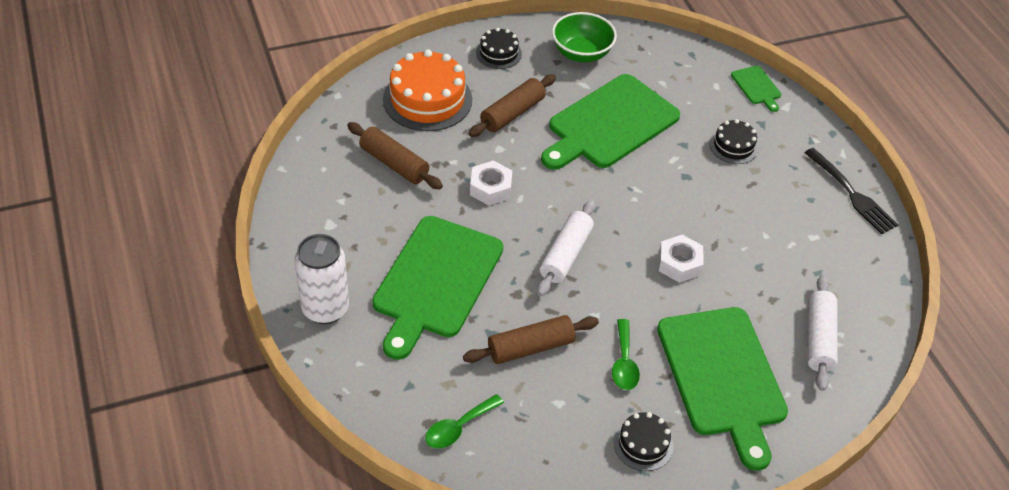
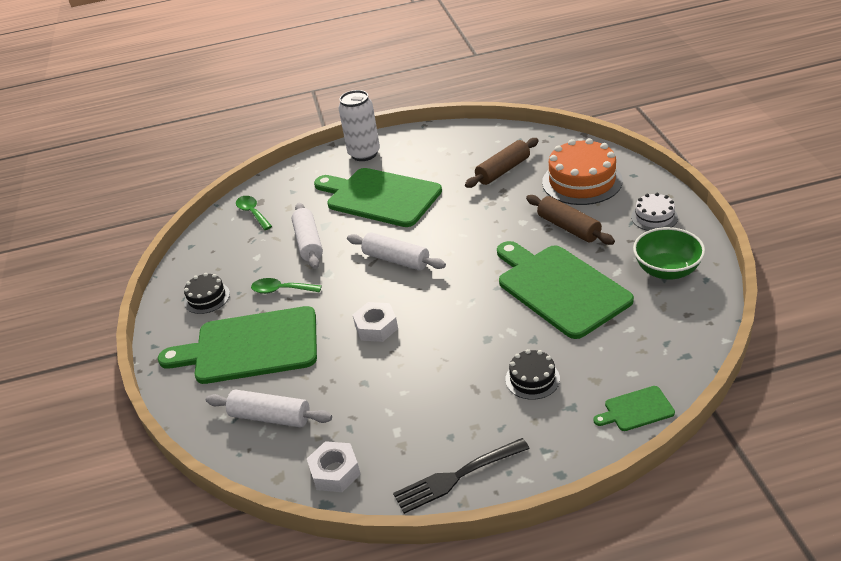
camera: 105 degrees right, 10 degrees down
(490, 188) = (474, 218): white nut -> white nut (335, 472)
(498, 53) = (654, 217): black cake -> white cake
(530, 347) = (309, 242): brown rolling pin -> white rolling pin

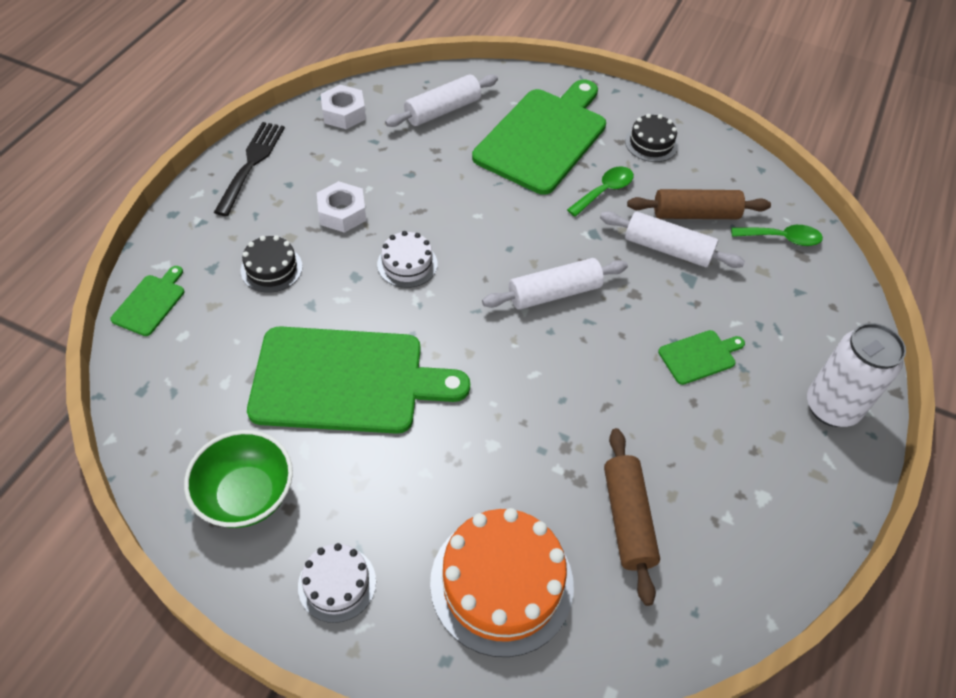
camera: 120 degrees right, 15 degrees up
(376, 327) = (468, 219): white nut -> white nut (342, 213)
(380, 197) = (699, 356): green cutting board -> green cutting board, size x0.43
(448, 325) = (407, 264): none -> white cake
(568, 228) = (427, 477): brown rolling pin -> brown rolling pin (695, 214)

